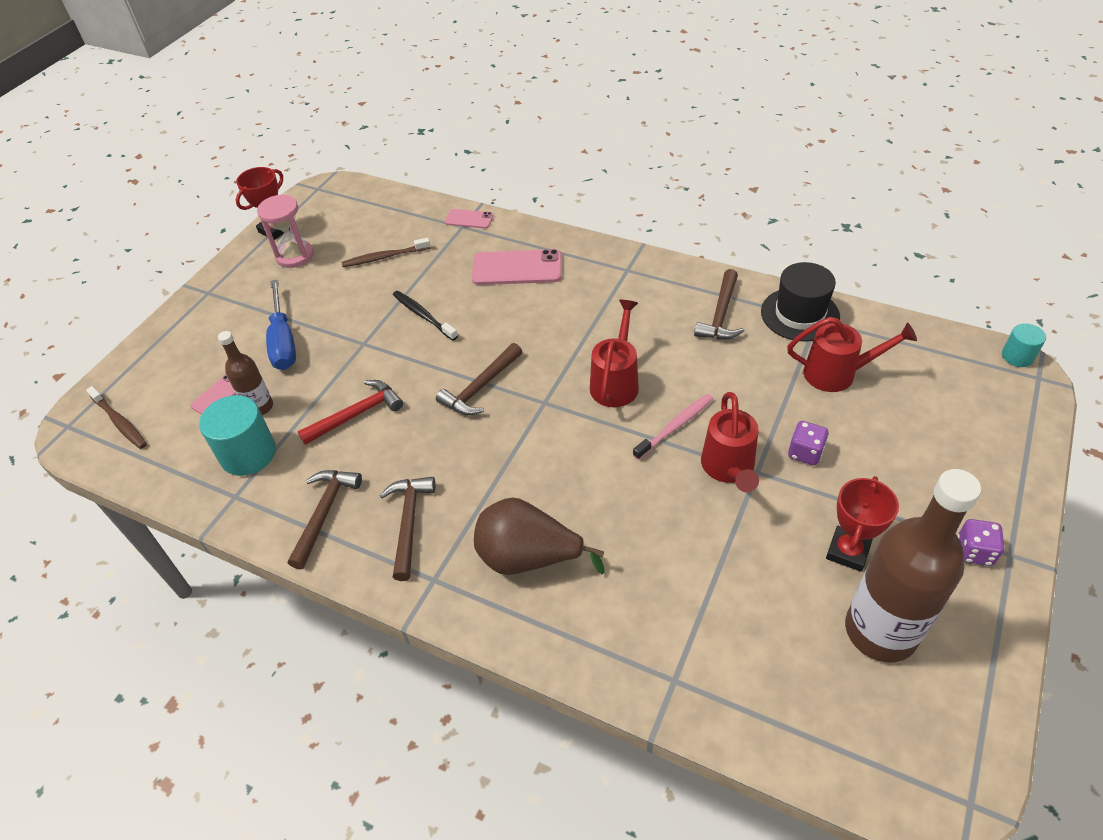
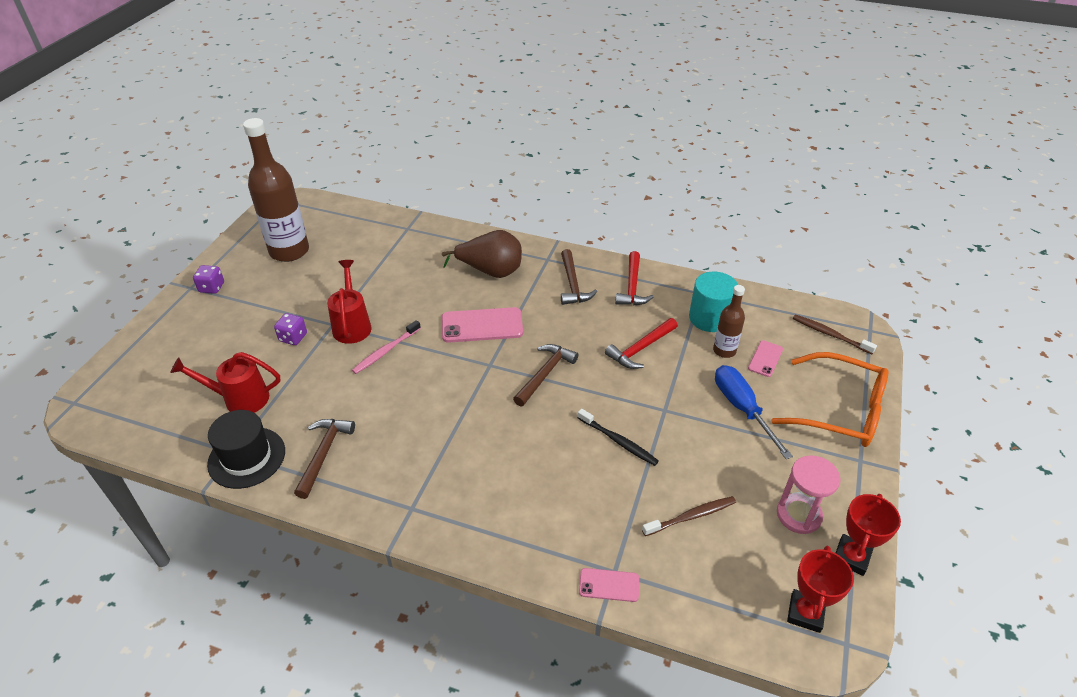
camera: 170 degrees right, 5 degrees down
(187, 336) = (840, 410): none -> orange glasses
(324, 513) = (632, 286): brown hammer -> red hammer
(517, 268) = (534, 505): pink phone -> pink phone (482, 325)
(616, 382) = (430, 384): red watering can -> none
(847, 551) = (290, 284): red trophy -> red trophy (805, 613)
(1017, 356) = (75, 421): turquoise cylinder -> none

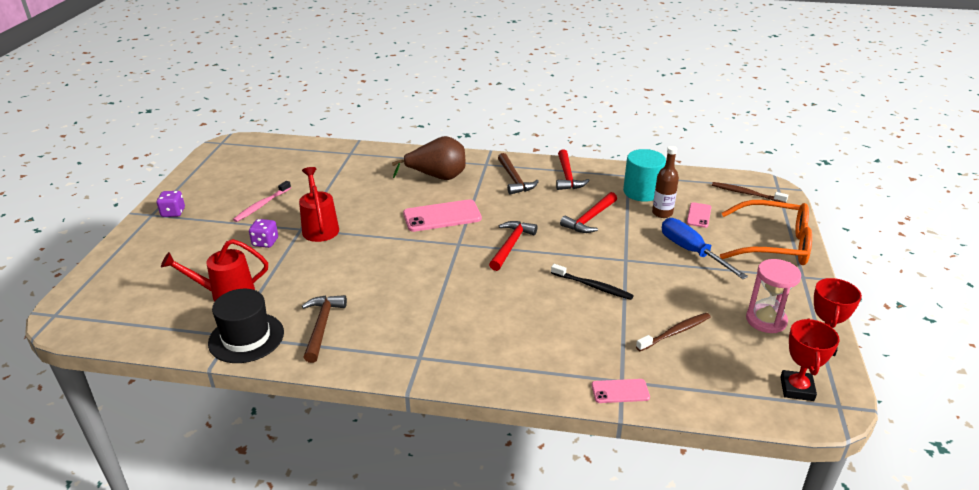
camera: 10 degrees left, 10 degrees down
(289, 251) = (242, 179): brown bottle -> none
(385, 351) = (358, 243): pink toothbrush -> pink toothbrush (262, 205)
(545, 374) = (511, 245): brown hammer -> red hammer

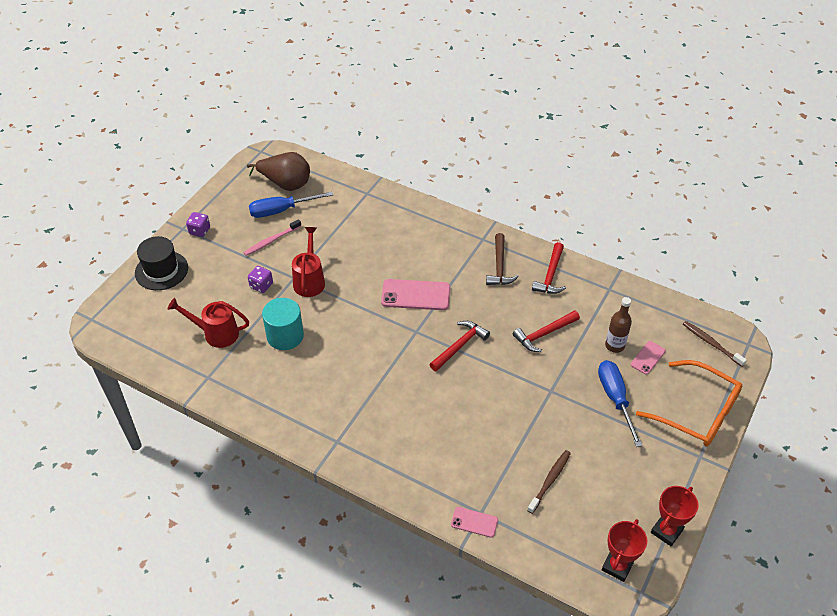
camera: 20 degrees right, 15 degrees up
(246, 337) = (218, 383): black hat -> black hat (161, 270)
(263, 181) = (281, 210): none -> blue screwdriver
(322, 326) = (276, 388): brown hammer -> none
(437, 177) = (431, 245): brown pear -> brown pear (285, 184)
(593, 286) = (507, 412): black toothbrush -> none
(642, 192) = (610, 314): turquoise cylinder -> turquoise cylinder (285, 336)
(675, 332) = (550, 480): brown toothbrush -> brown toothbrush turned 45 degrees counterclockwise
(766, 320) = (635, 492): pink hourglass -> none

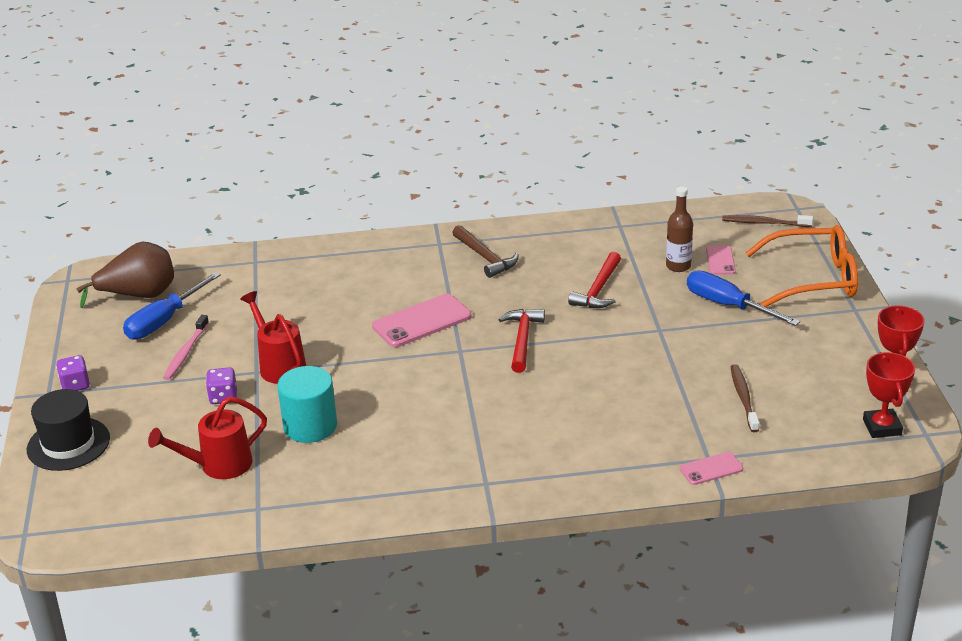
camera: 35 degrees left, 15 degrees down
(550, 275) = (548, 241): red hammer -> none

